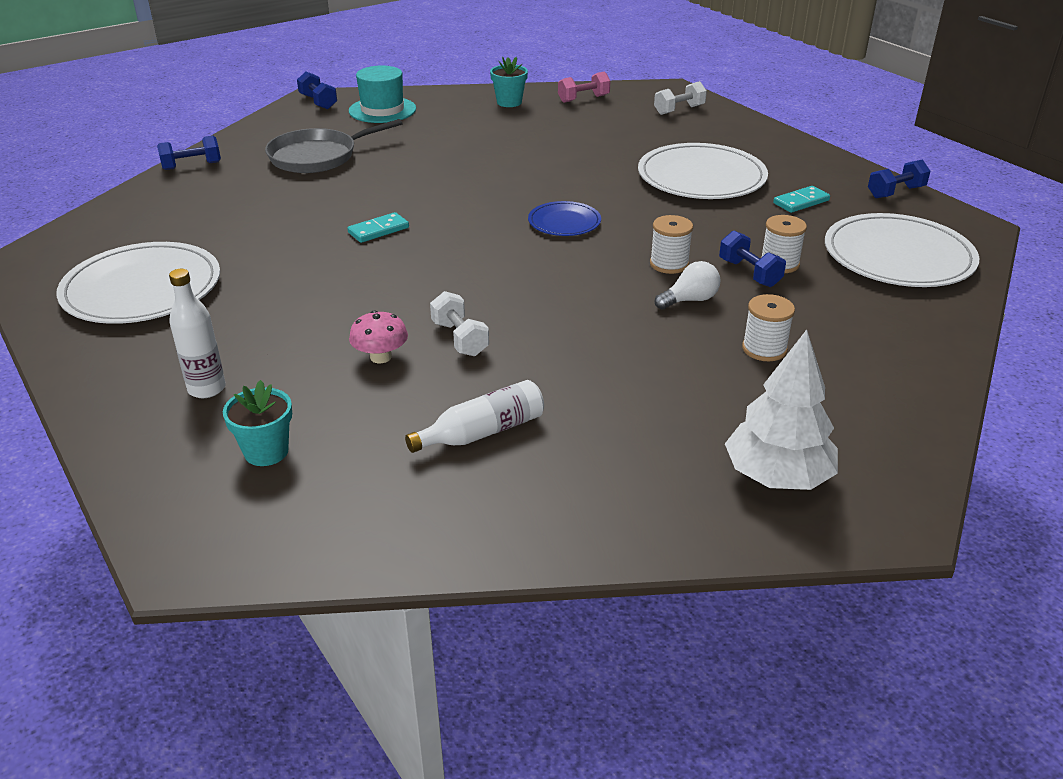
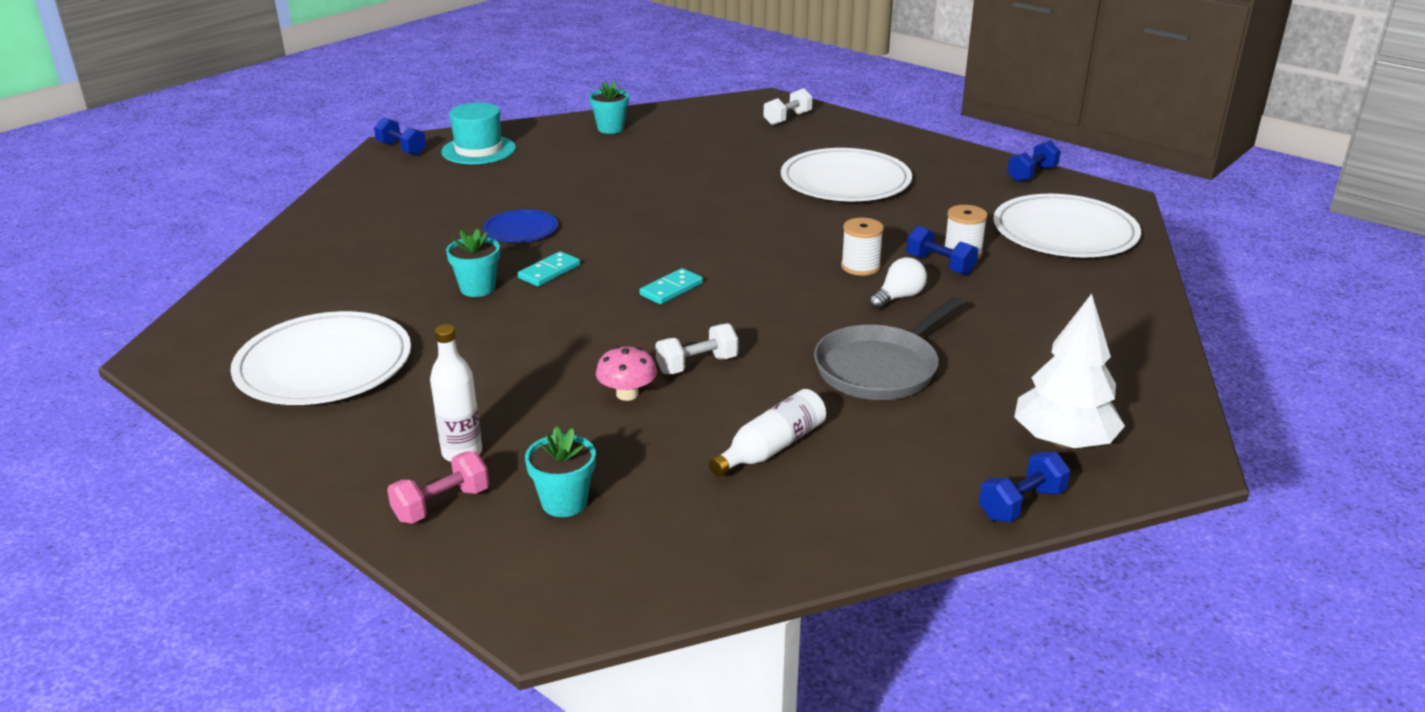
camera: 15 degrees left, 5 degrees down
(192, 166) = (298, 231): blue dumbbell -> blue dumbbell (1021, 504)
(308, 237) = (478, 288): none -> turquoise flower pot
(317, 157) = (436, 206): grey pan -> grey pan (880, 368)
(459, 339) = (697, 365): white dumbbell -> white dumbbell turned 75 degrees counterclockwise
(564, 222) = (736, 240): blue plate -> blue plate (521, 230)
(583, 99) = (685, 117): pink dumbbell -> pink dumbbell (442, 505)
(764, 349) = (991, 331): white spool -> none
(801, 202) = (951, 193): turquoise domino -> turquoise domino (671, 289)

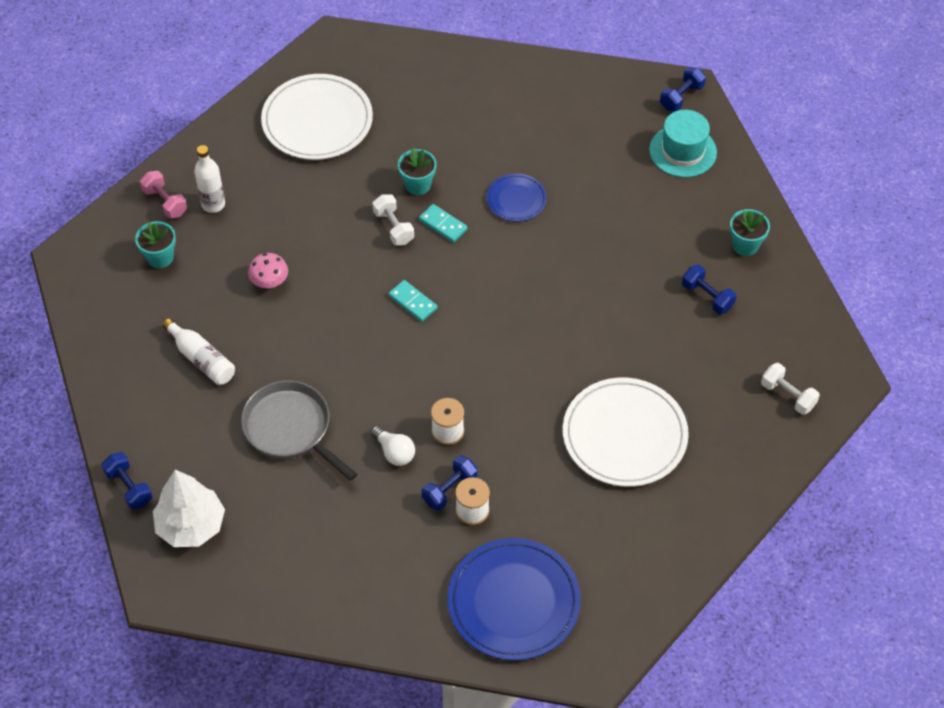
camera: 90 degrees right, 25 degrees up
(697, 365) = (302, 319): white dumbbell -> white dumbbell (393, 227)
(1031, 174) = (649, 602): blue dumbbell -> blue dumbbell (707, 296)
(1064, 232) = (513, 601): white plate -> blue plate

